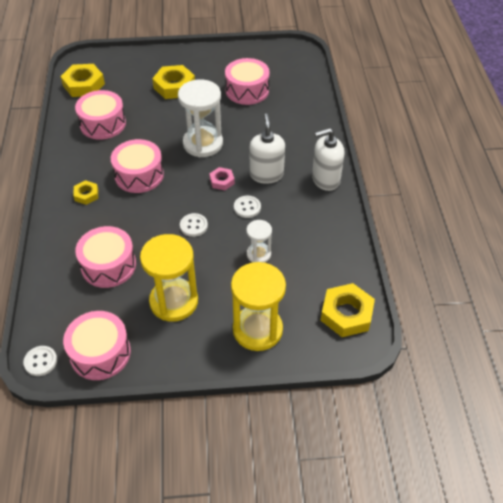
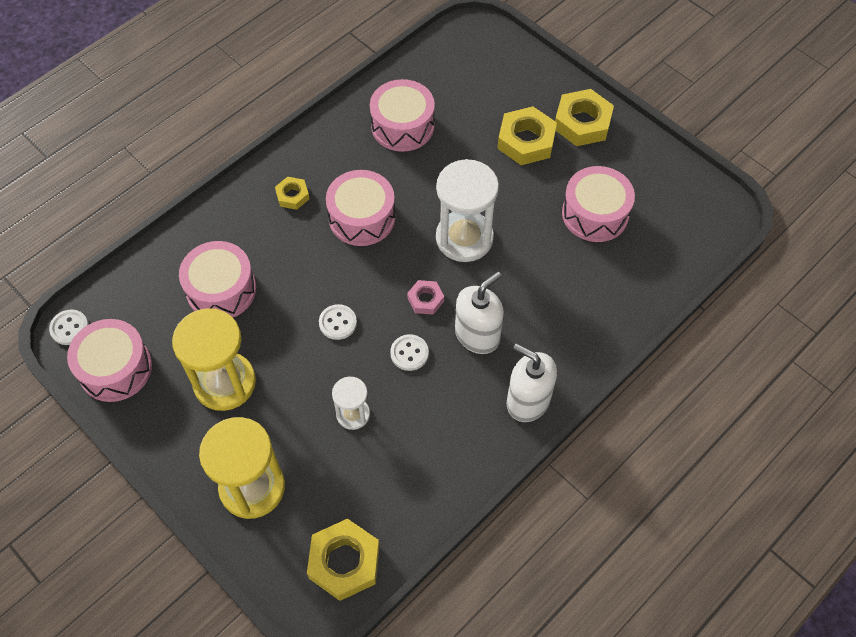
camera: 50 degrees right, 10 degrees up
(84, 85) = (442, 61): yellow nut -> yellow nut (582, 123)

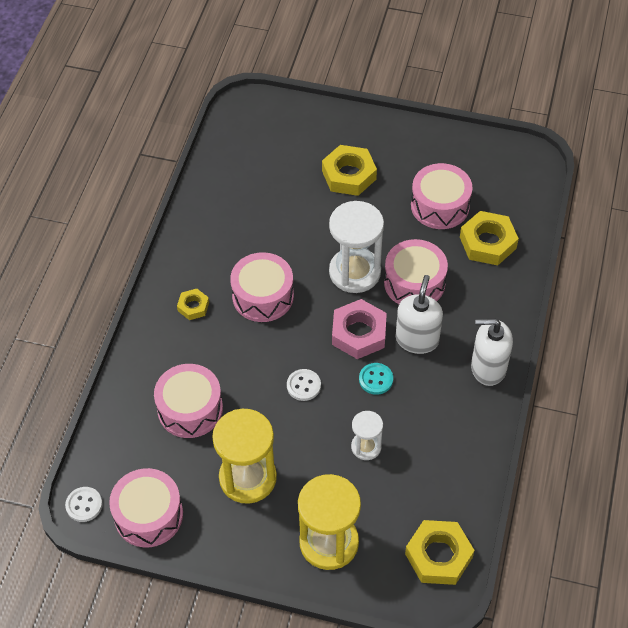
camera: 30 degrees left, 5 degrees down
(402, 126) = (242, 209): pink drum -> pink drum (414, 283)
(409, 353) = (376, 379): white button -> turquoise button
(425, 299) = (359, 333): pink nut -> pink nut, size x1.82
(582, 123) = (382, 141): yellow nut -> yellow nut (488, 242)

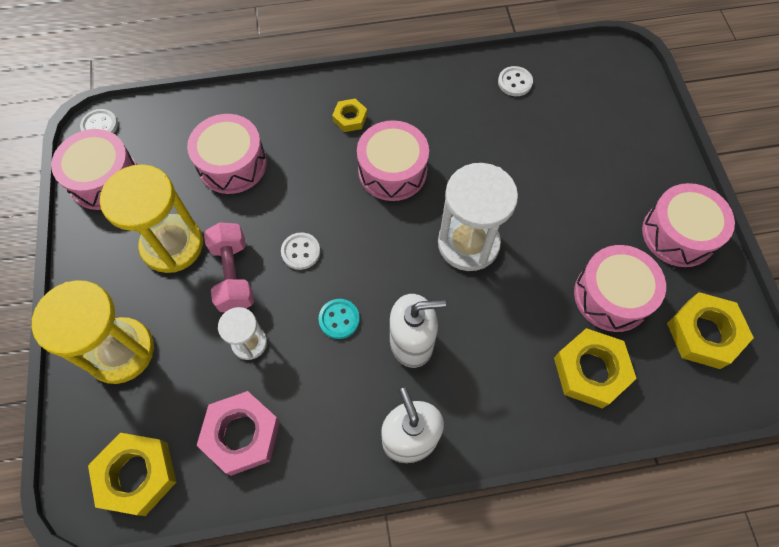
camera: 65 degrees right, 10 degrees up
(226, 181) = (515, 82): none -> white button
(300, 440) = (233, 275): none -> pink dumbbell
(349, 175) = (594, 186): yellow nut -> yellow nut (704, 333)
(359, 333) = (391, 279): pink nut -> pink nut (242, 435)
(414, 283) = (487, 310): pink drum -> pink drum (678, 234)

